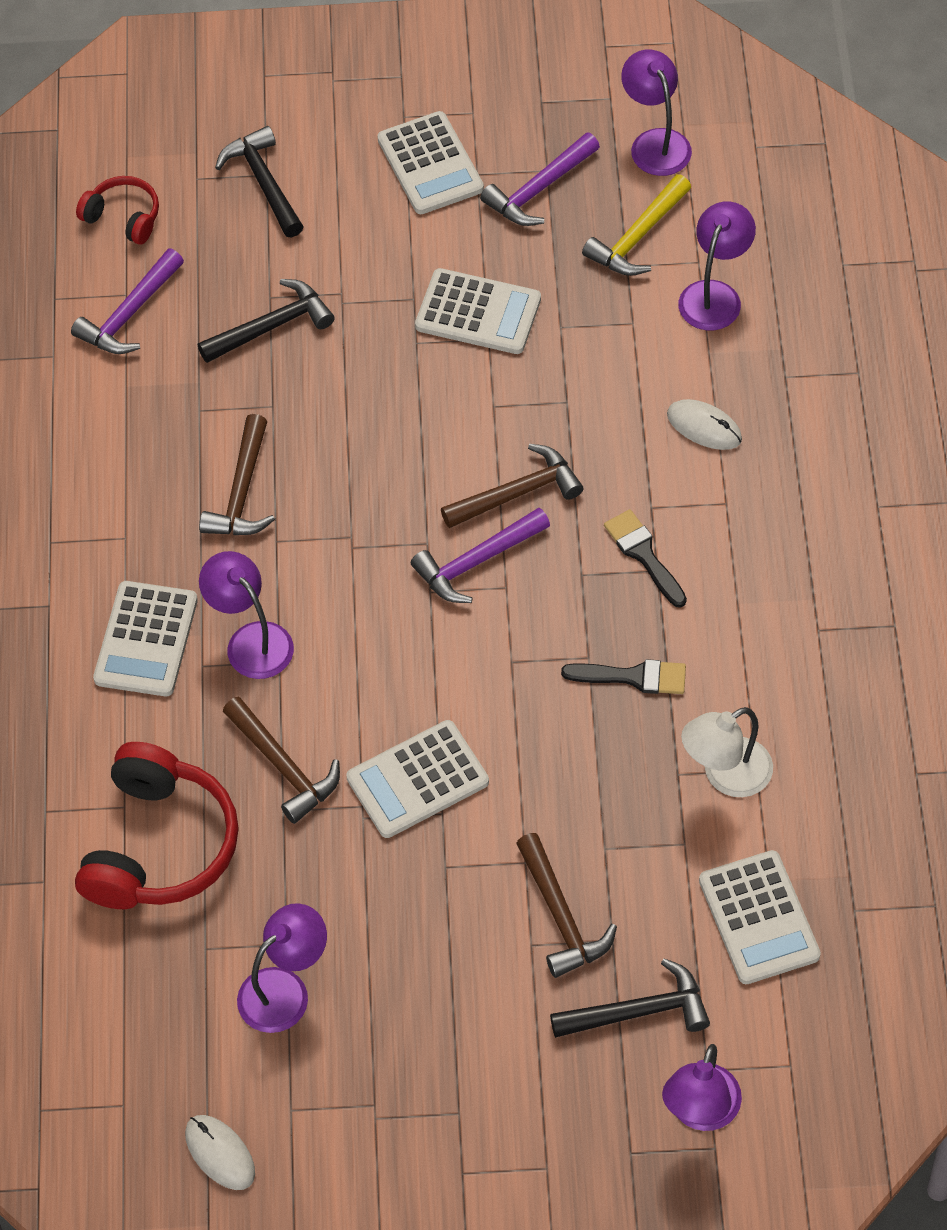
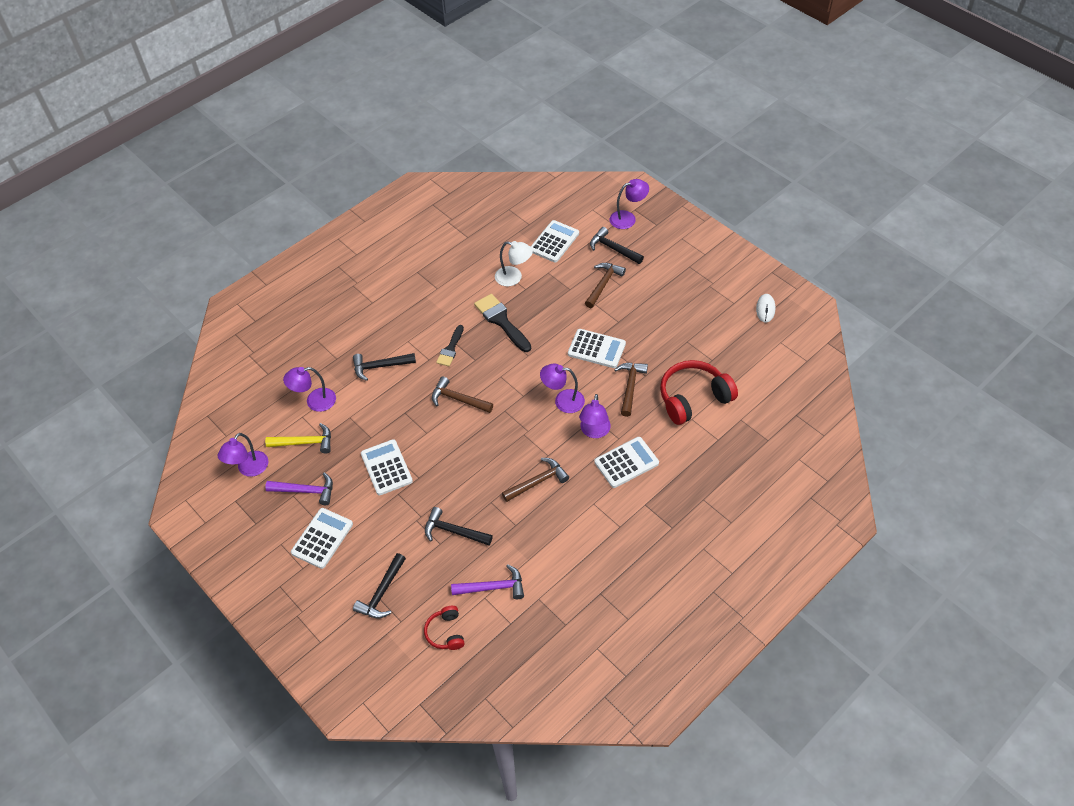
camera: 130 degrees left, 5 degrees down
(285, 990) = (701, 331): purple lamp -> purple lamp (563, 401)
(476, 562) = (498, 391): purple hammer -> none
(633, 677) = (501, 321): black brush -> black brush, size x1.59
(704, 427) = (380, 366): white mouse -> black hammer

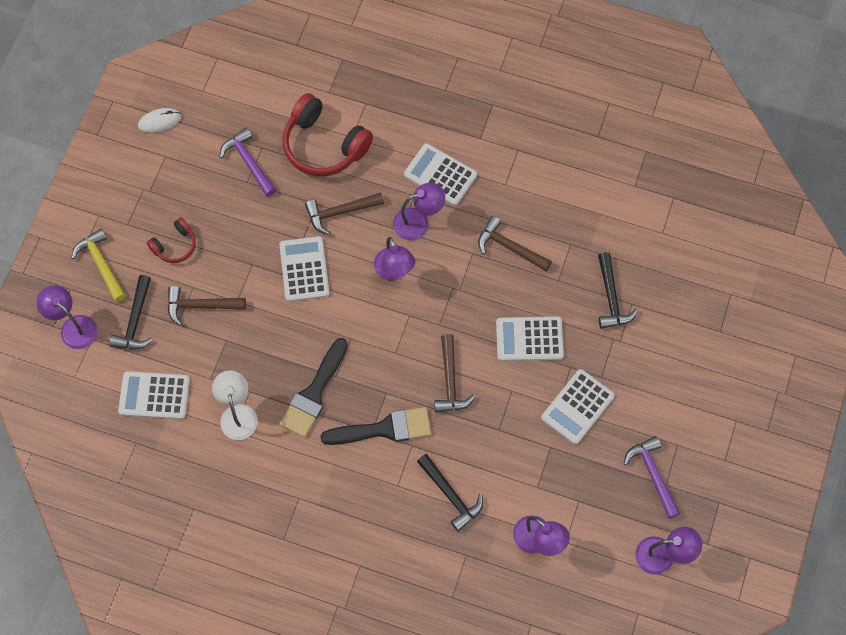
camera: 120 degrees left, 15 degrees up
(305, 442) = (596, 515): yellow hammer -> yellow hammer (101, 264)
(322, 538) = (694, 421): white calculator -> white calculator (529, 339)
(382, 593) = (714, 328): black hammer -> none
(446, 632) = (716, 248): red headphones -> red headphones (175, 245)
(450, 349) = (384, 429): black brush -> black brush, size x1.59
(493, 587) = (647, 230): purple hammer -> purple hammer (248, 162)

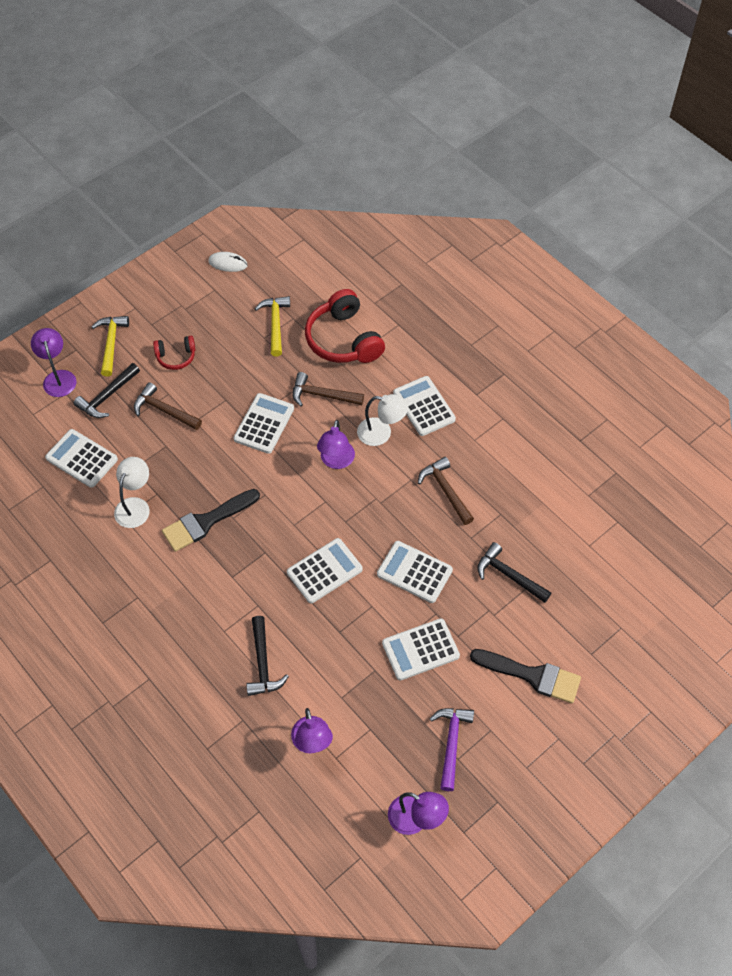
camera: 30 degrees right, 10 degrees down
(248, 162) = (275, 324): purple hammer -> yellow hammer
(384, 429) = (243, 580): black brush -> black brush (532, 675)
(418, 222) = (381, 433): purple lamp -> white lamp
(450, 381) = (324, 571): brown hammer -> white calculator
(611, 298) = (509, 575): black hammer -> black hammer turned 105 degrees clockwise

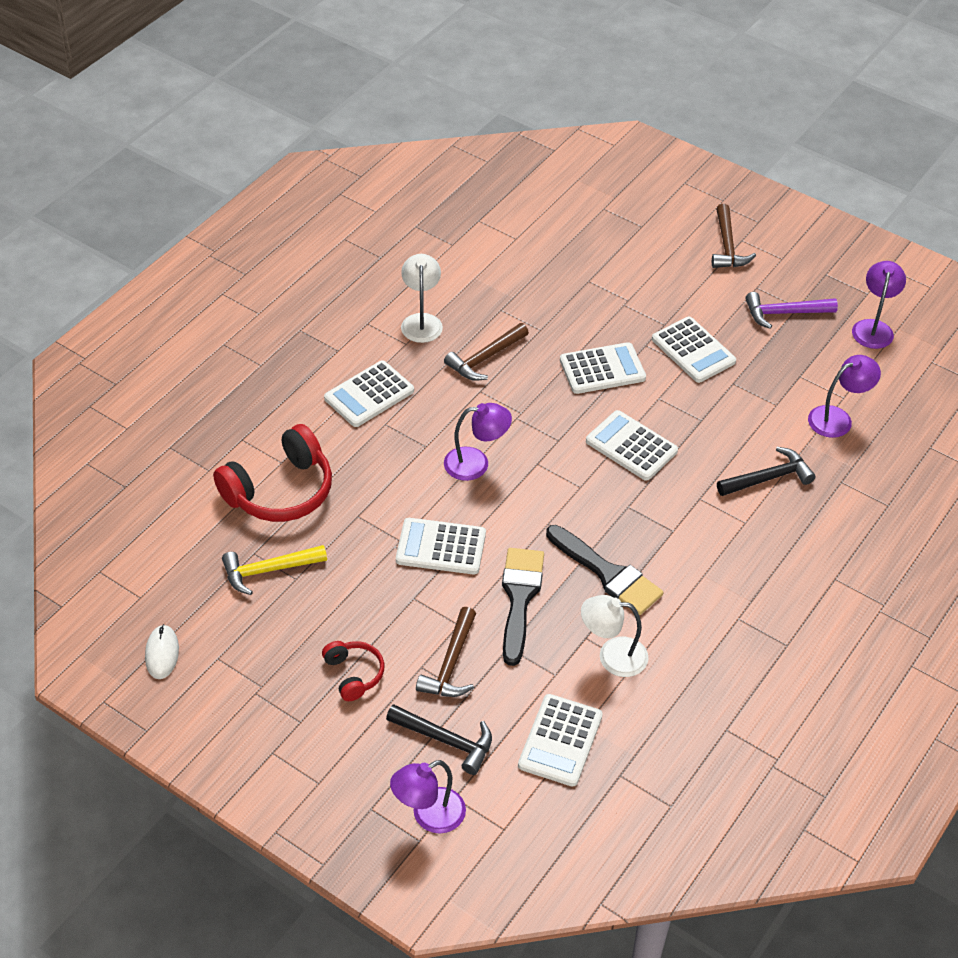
camera: 105 degrees left, 10 degrees down
(111, 343) = (348, 764): yellow hammer -> none
(322, 395) = (378, 496): brown hammer -> brown hammer (727, 246)
(381, 433) = (421, 428): white lamp -> white lamp (421, 321)
(414, 572) = (602, 369): white calculator -> white calculator turned 120 degrees counterclockwise
(509, 575) = (576, 294): black hammer -> none
(532, 675) = (684, 265): black brush -> black brush (519, 598)

